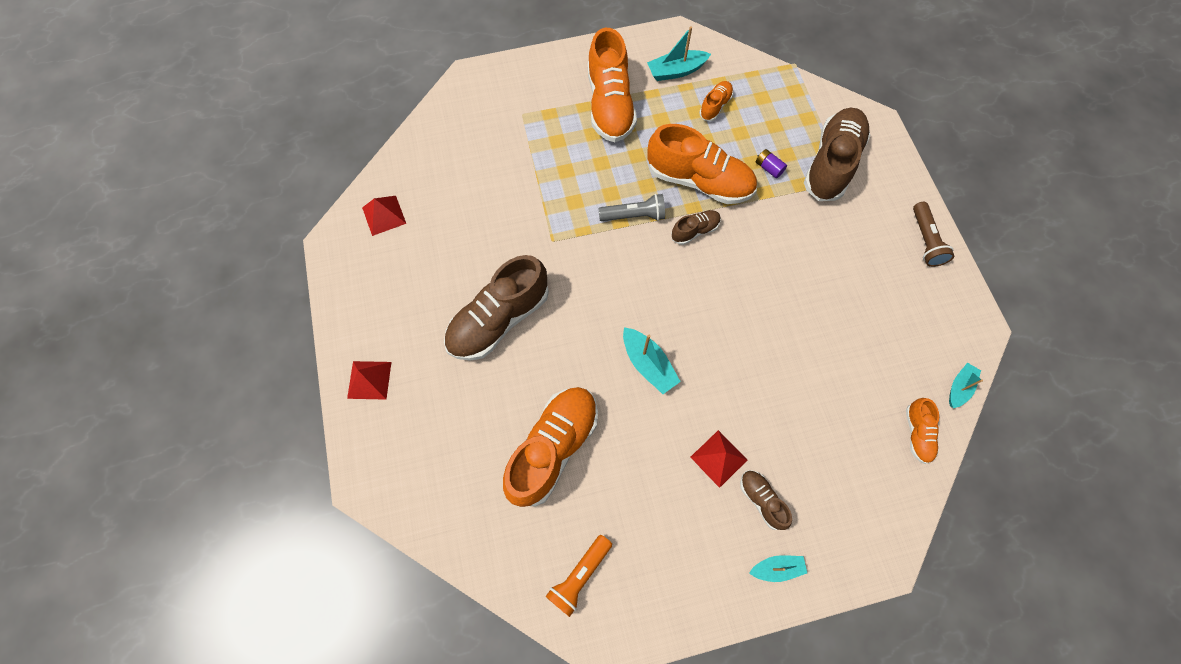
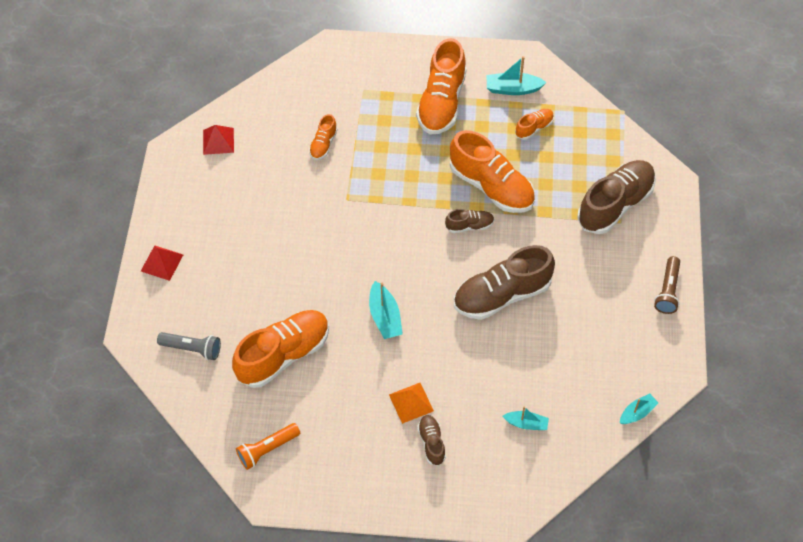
camera: 20 degrees right, 10 degrees down
(499, 320) = (279, 248): brown shoe -> brown shoe (502, 295)
(634, 215) = (423, 199): grey flashlight -> grey flashlight (192, 349)
(719, 458) = (411, 402): red pyramid -> orange pyramid
(768, 168) = (557, 193): purple battery -> none
(776, 568) = (421, 493): turquoise boat -> turquoise boat (526, 424)
(917, 433) = (583, 435): orange shoe -> orange shoe (323, 144)

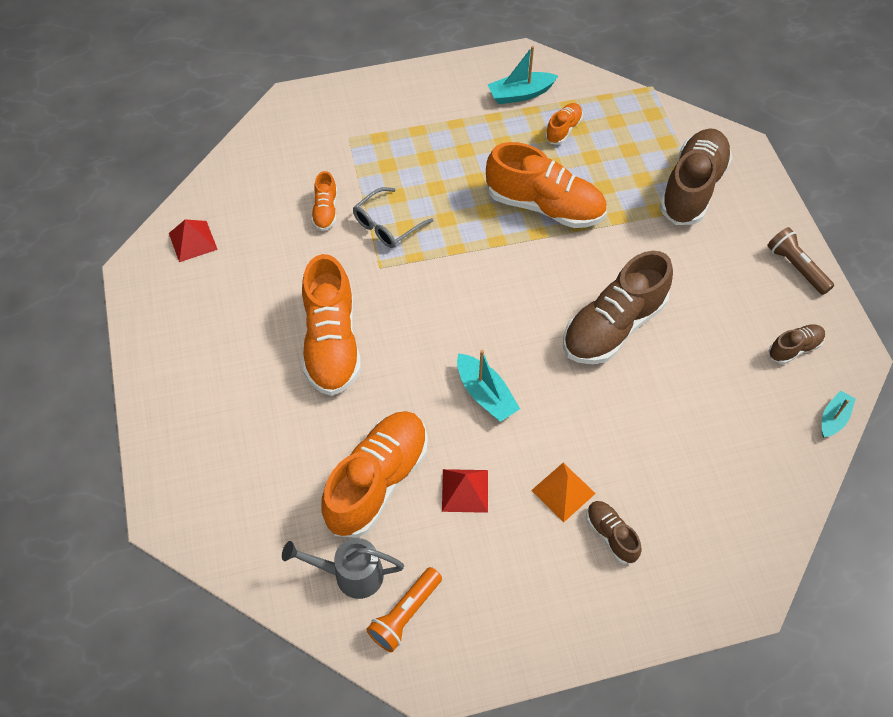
camera: 20 degrees left, 0 degrees up
(162, 263) = (173, 410): red pyramid -> red pyramid (465, 490)
(192, 349) = (254, 510): grey flashlight -> none
(241, 412) = (351, 574): none -> grey watering can
(364, 168) = (387, 225): none -> grey glasses
(442, 102) = (446, 128): orange shoe -> orange shoe (332, 343)
(469, 226) = (539, 257): brown shoe -> brown shoe (794, 348)
(526, 424) = (713, 473): turquoise boat -> none
(667, 291) = (796, 267): brown flashlight -> brown flashlight turned 150 degrees clockwise

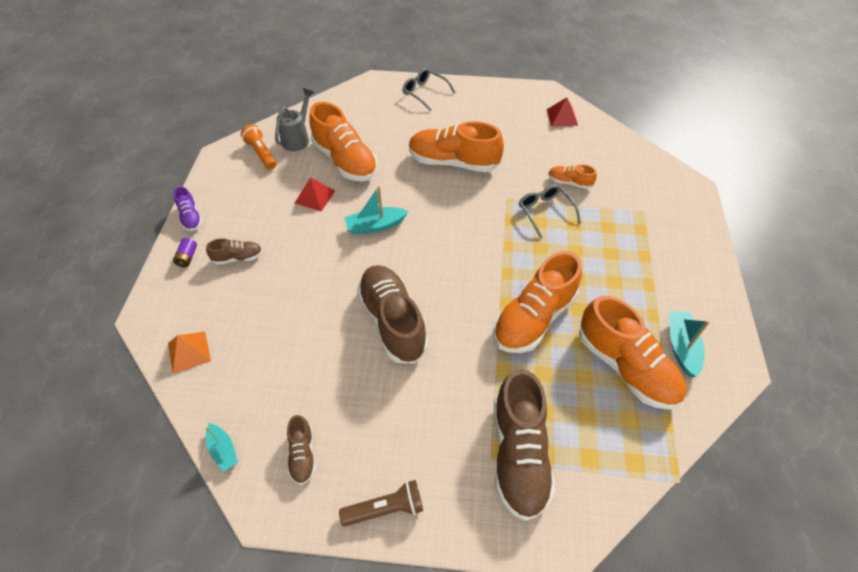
camera: 110 degrees right, 5 degrees down
(178, 430) = (424, 92): none -> grey glasses
(563, 129) = (626, 366): orange shoe -> orange shoe, size x2.09
(563, 491) = (282, 243): orange pyramid -> orange pyramid (189, 352)
(575, 643) = (191, 217): none -> purple shoe
(642, 602) = (187, 257): none -> purple battery
(692, 188) = (519, 454): brown shoe -> brown shoe turned 45 degrees clockwise

